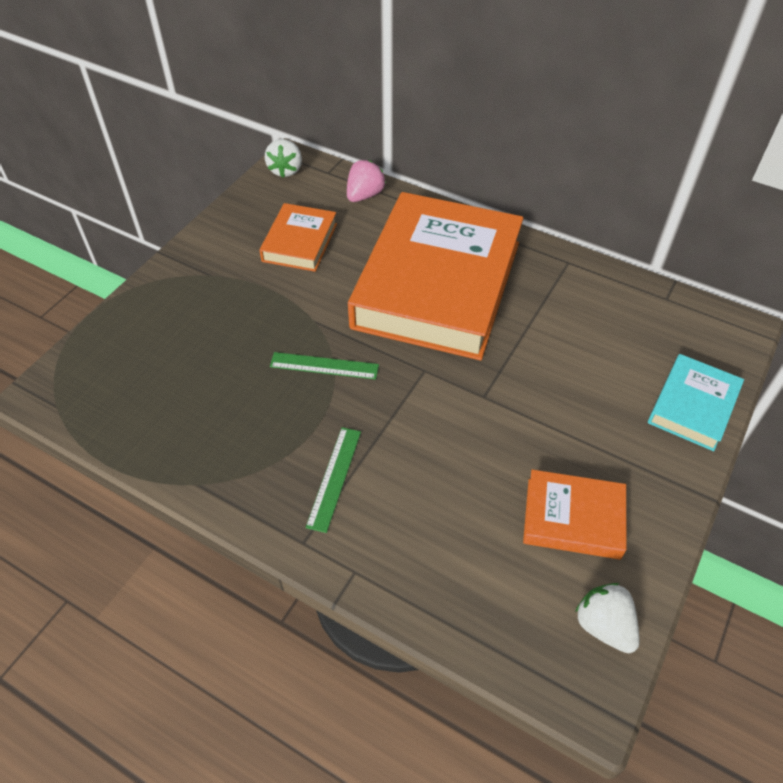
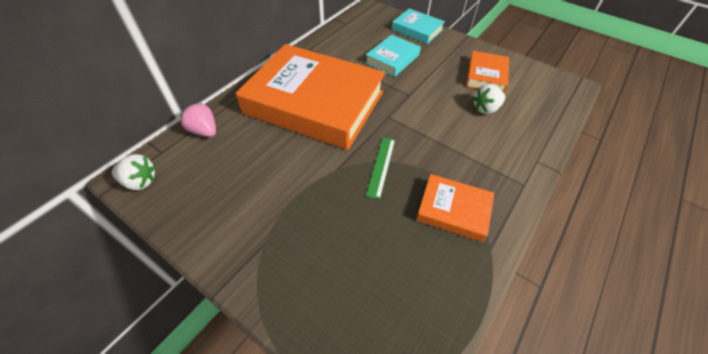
camera: 85 degrees left, 0 degrees up
(299, 242) = (244, 175): orange book -> orange book (453, 210)
(334, 478) = (474, 166): green ruler -> none
(576, 370) = (392, 59): none -> turquoise book
(604, 625) = (540, 76): white strawberry -> white strawberry (485, 108)

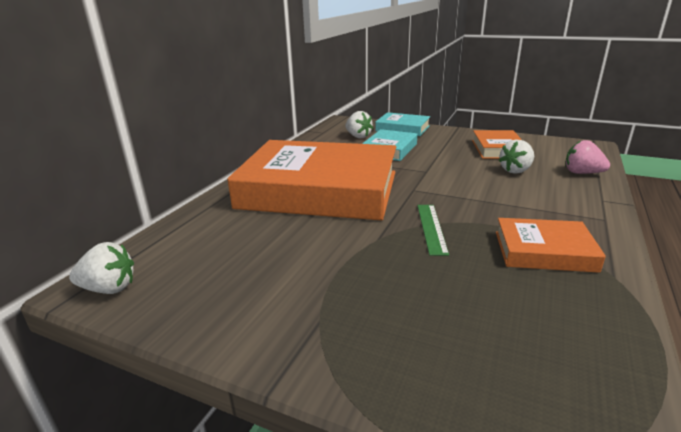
camera: 10 degrees left, 25 degrees down
(204, 131) = (187, 230): pink strawberry -> pink strawberry (582, 173)
(373, 35) = (358, 136): none -> white strawberry

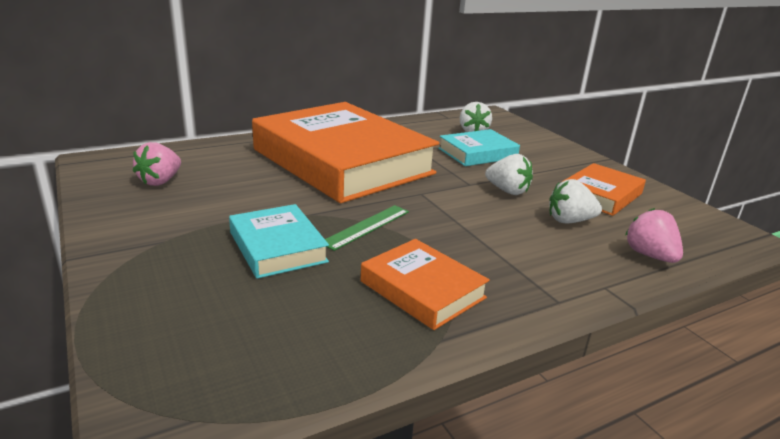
camera: 35 degrees right, 0 degrees up
(109, 288) = (102, 166): white strawberry -> white strawberry (507, 191)
(204, 273) = (160, 181): none -> pink strawberry
(402, 128) = (537, 139): turquoise book -> turquoise book (277, 247)

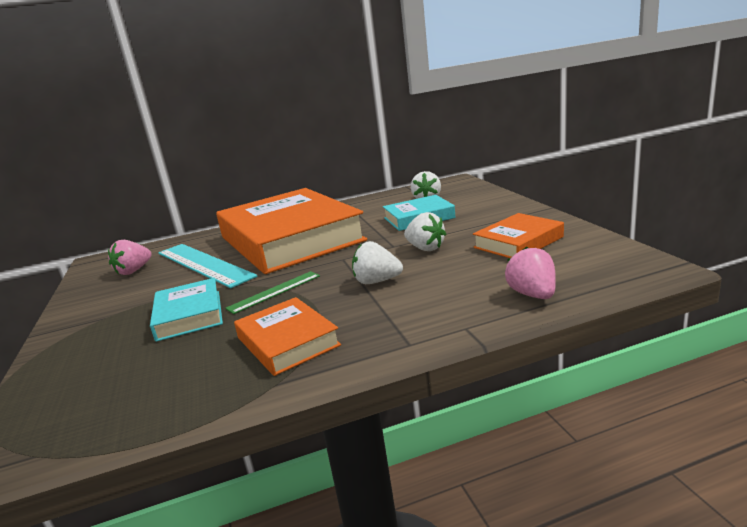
camera: 15 degrees right, 5 degrees down
(251, 182) = (203, 264): none -> turquoise ruler
(569, 221) = (469, 269): white strawberry -> white strawberry (377, 281)

